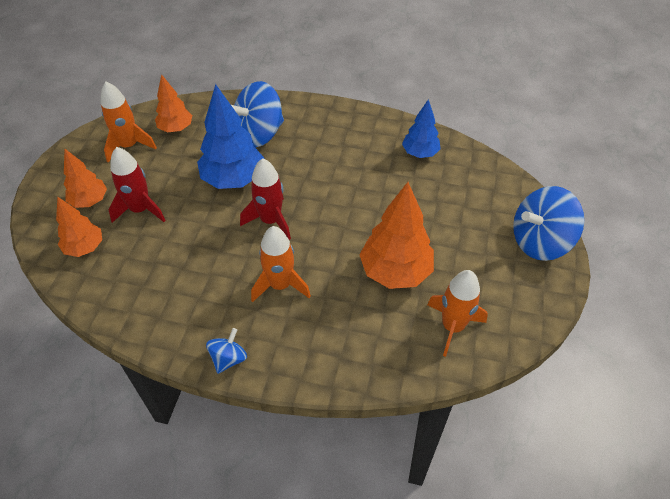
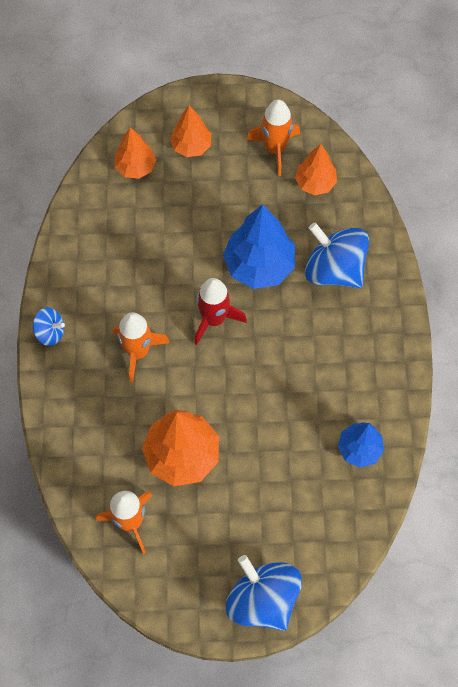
camera: 75 degrees right, 15 degrees up
(140, 209) = (194, 195): red rocket -> none

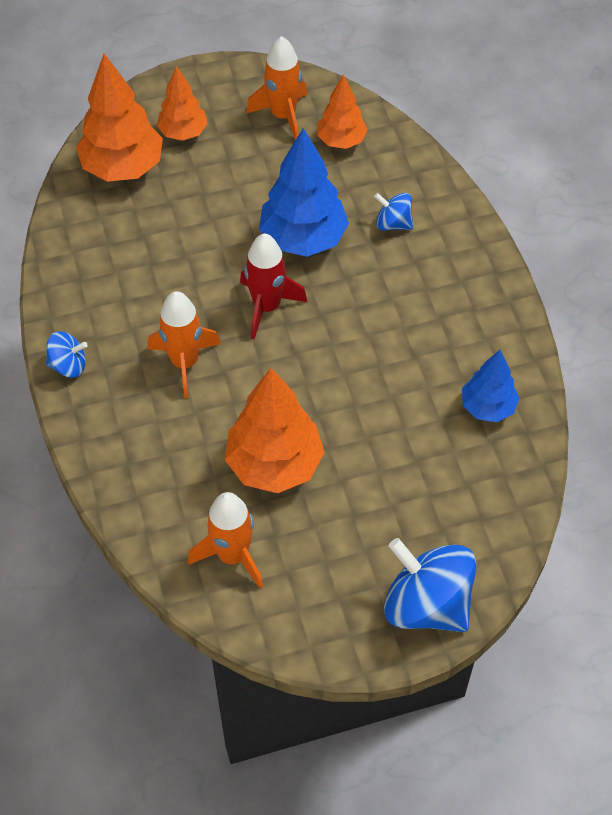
camera: 15 degrees left, 10 degrees down
(135, 167) = (123, 167): orange tree -> orange tree, size x1.66
(334, 269) = (393, 223): blue spinning top -> blue spinning top, size x0.51

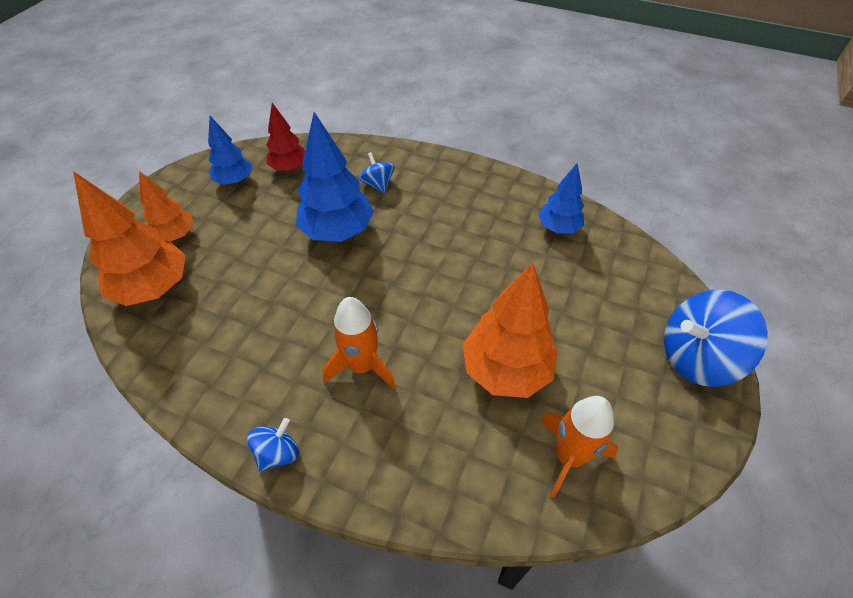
camera: 50 degrees left, 5 degrees down
(267, 307) = (368, 285): red rocket -> none
(283, 116) = (235, 181): orange rocket -> blue tree
(341, 141) = (289, 168): orange tree -> red tree
(393, 223) = (378, 184): blue spinning top -> blue spinning top turned 90 degrees clockwise

